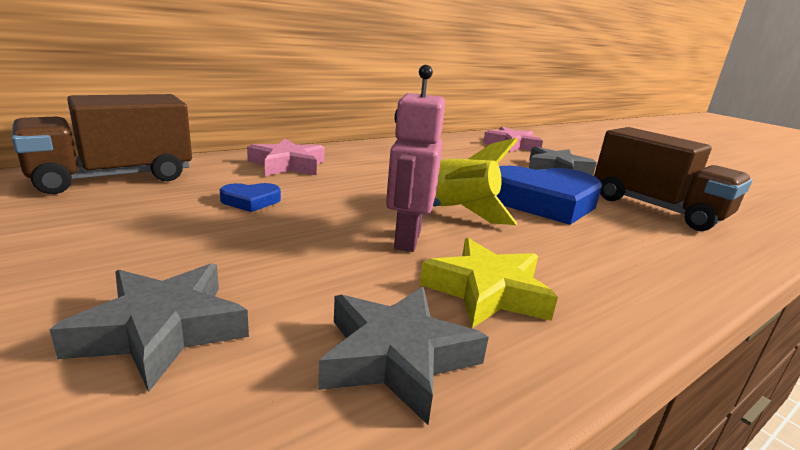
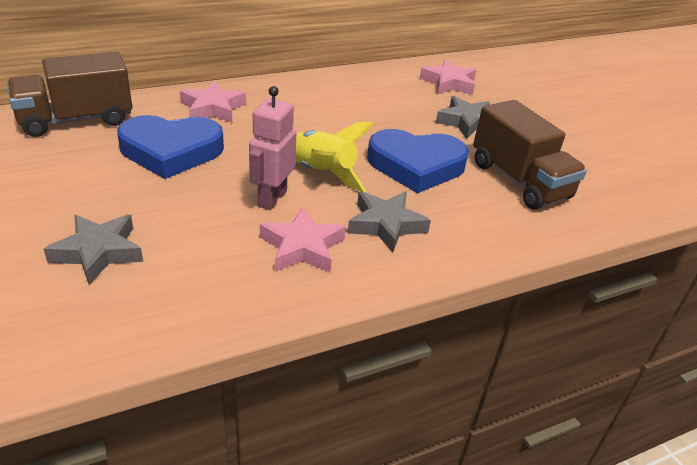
camera: 10 degrees right, 15 degrees up
(251, 201) = (171, 151): blue heart -> blue heart, size x2.32
(397, 357) = (220, 283): grey star -> grey star (386, 224)
(486, 291) = (302, 247): yellow star -> pink star

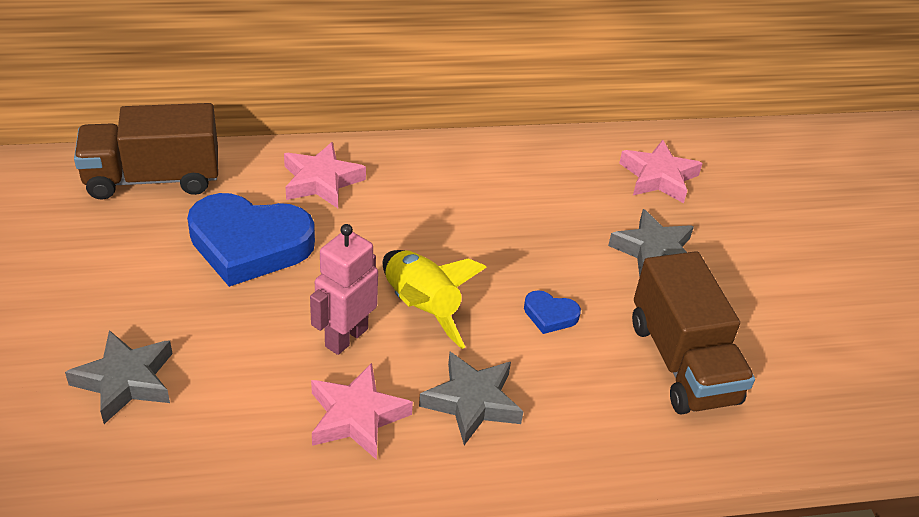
camera: 15 degrees right, 5 degrees up
(416, 165) = (550, 315): blue heart -> blue heart, size x0.43

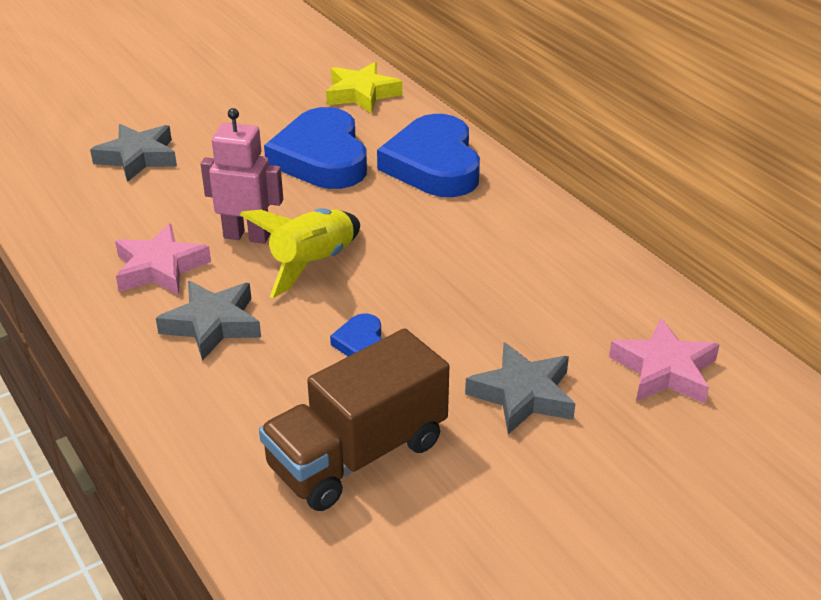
camera: 70 degrees right, 5 degrees down
(153, 178) = (361, 94): brown truck -> yellow star
(321, 181) = (433, 165): pink star -> blue heart

